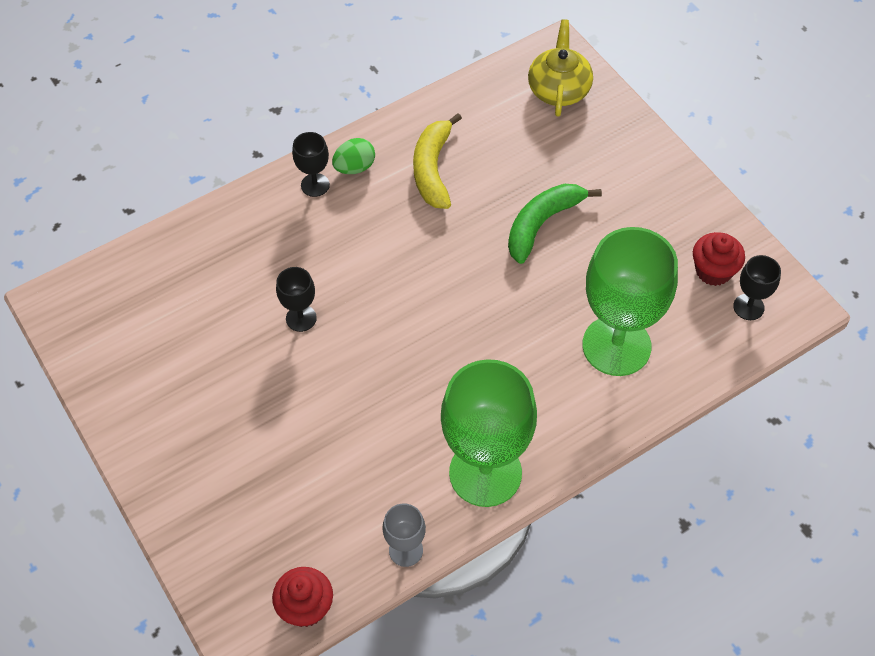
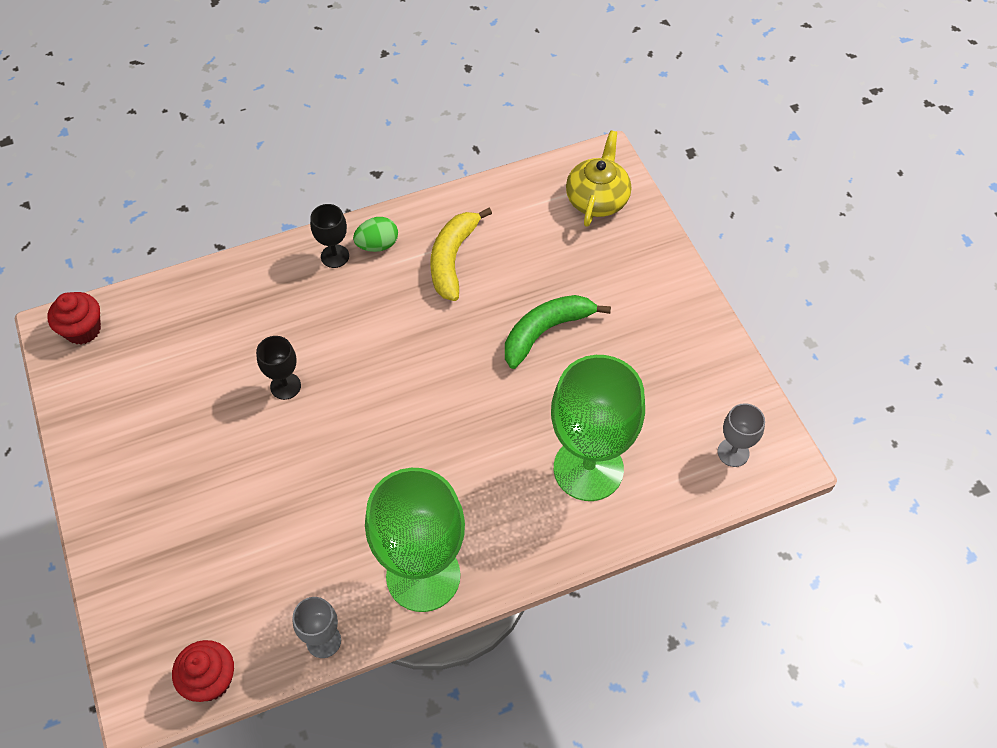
camera: 10 degrees right, 0 degrees up
(713, 271) = (706, 409): red cupcake -> red cupcake (83, 330)
(748, 307) = (733, 452): black goblet -> grey goblet

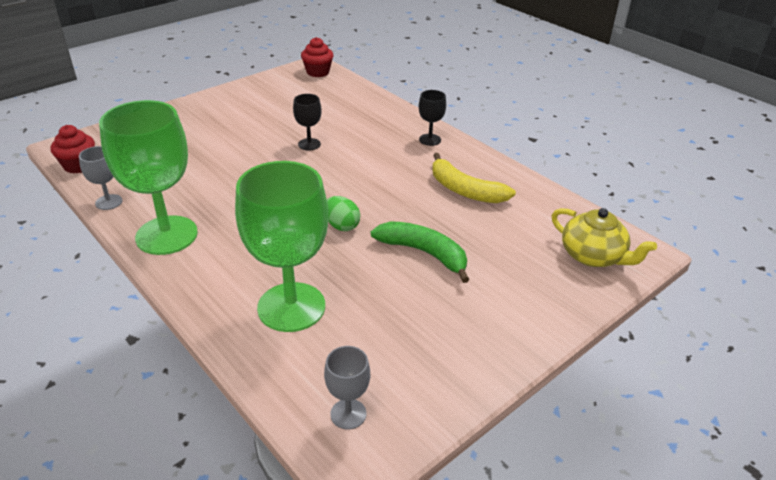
camera: 70 degrees right, 20 degrees down
(377, 245) = (453, 154): green egg -> green egg (341, 225)
(452, 259) = (465, 190): yellow banana -> yellow banana turned 135 degrees counterclockwise
(597, 199) = (593, 256): yellow teapot -> yellow teapot turned 45 degrees clockwise

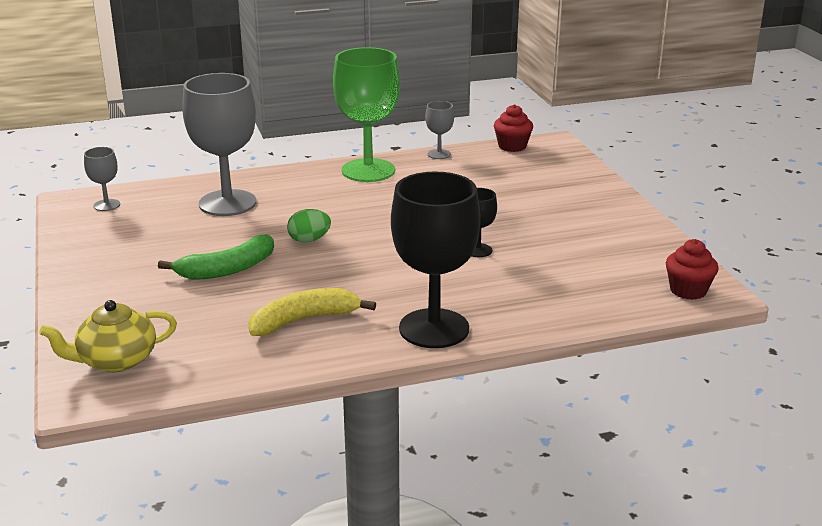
camera: 115 degrees right, 10 degrees down
(291, 307) = (227, 203): green goblet -> grey goblet
(430, 140) = (434, 328): black goblet -> black goblet, size x2.20

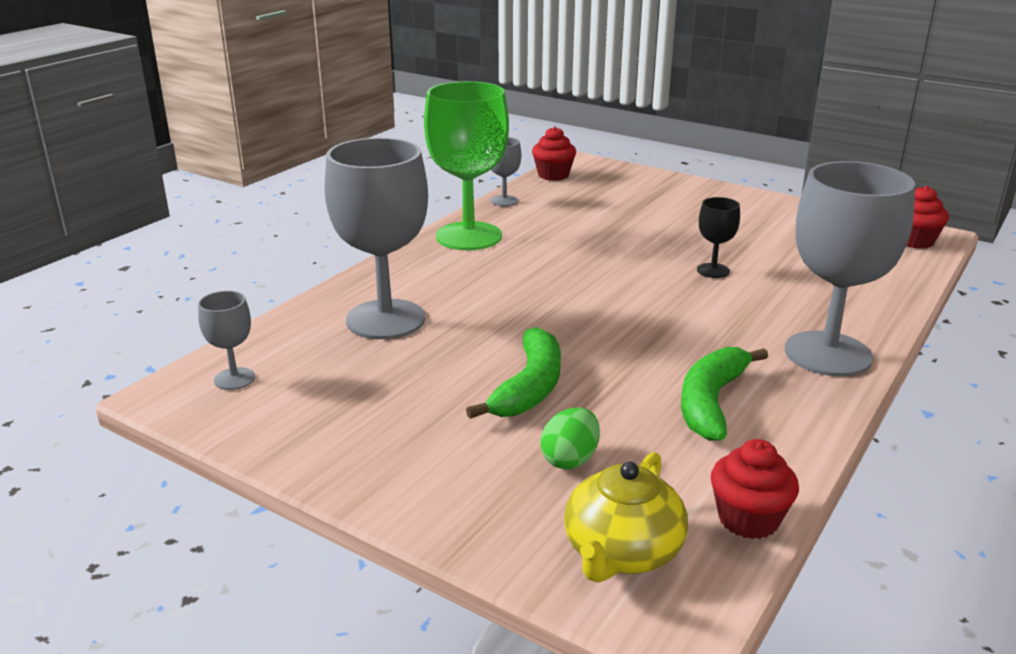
camera: 40 degrees left, 0 degrees up
(199, 379) = (748, 519): none -> red cupcake
(304, 320) = (711, 402): yellow banana -> green banana
(309, 240) = (550, 322): green egg -> green egg (570, 459)
(434, 328) = (827, 354): black goblet -> grey goblet

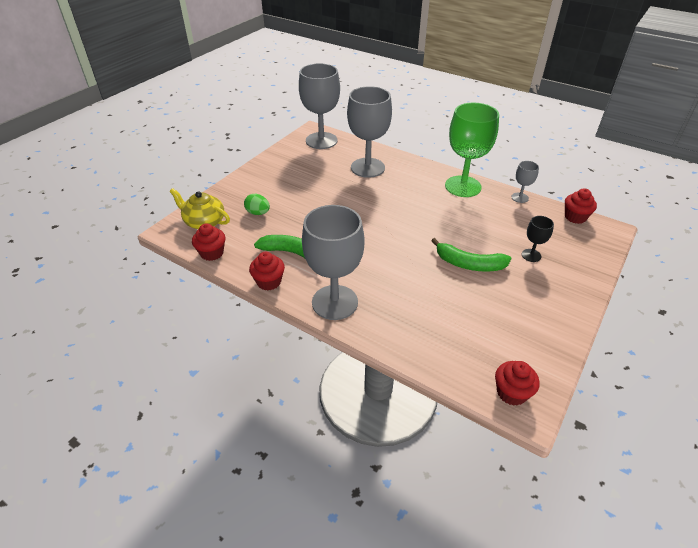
camera: 90 degrees right, 15 degrees up
(234, 379) = (321, 141): grey goblet -> grey goblet, size x2.20
(529, 387) = (310, 204): green banana -> green banana (469, 264)
(713, 270) = (435, 272): black goblet -> black goblet (531, 255)
(809, 426) = (269, 282): none -> red cupcake

